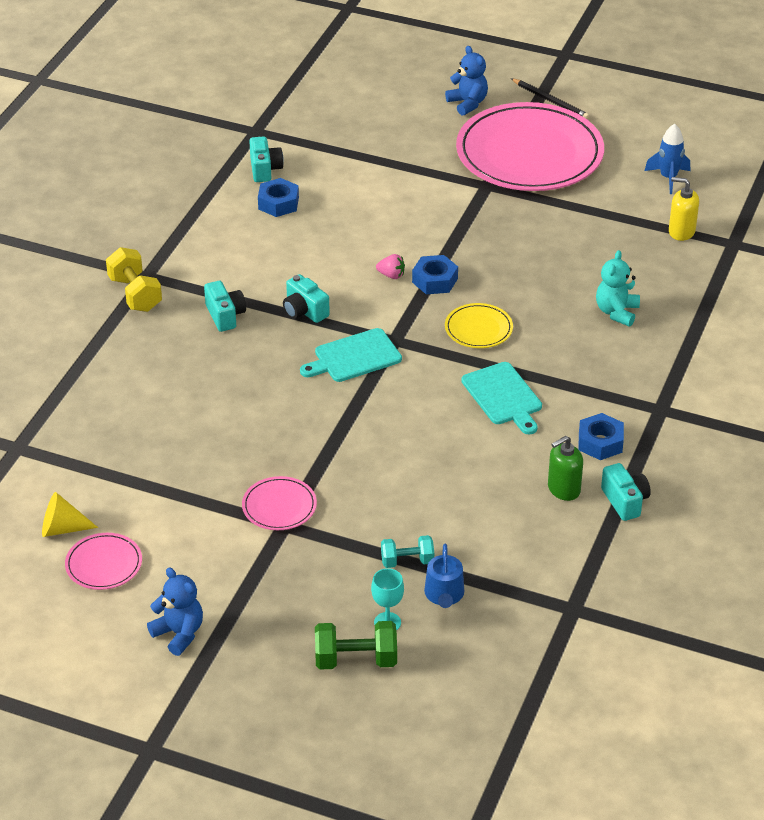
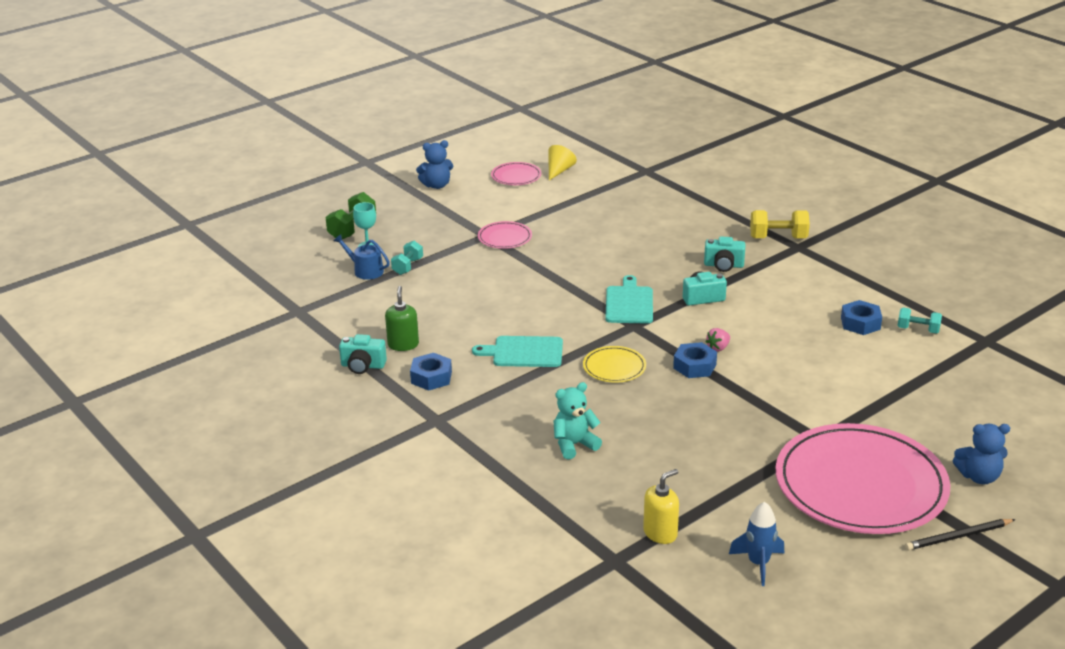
camera: 120 degrees right, 10 degrees down
(265, 169) = (918, 330): turquoise camera -> turquoise dumbbell
(616, 312) = (574, 445): turquoise teddy bear -> turquoise teddy bear turned 75 degrees counterclockwise

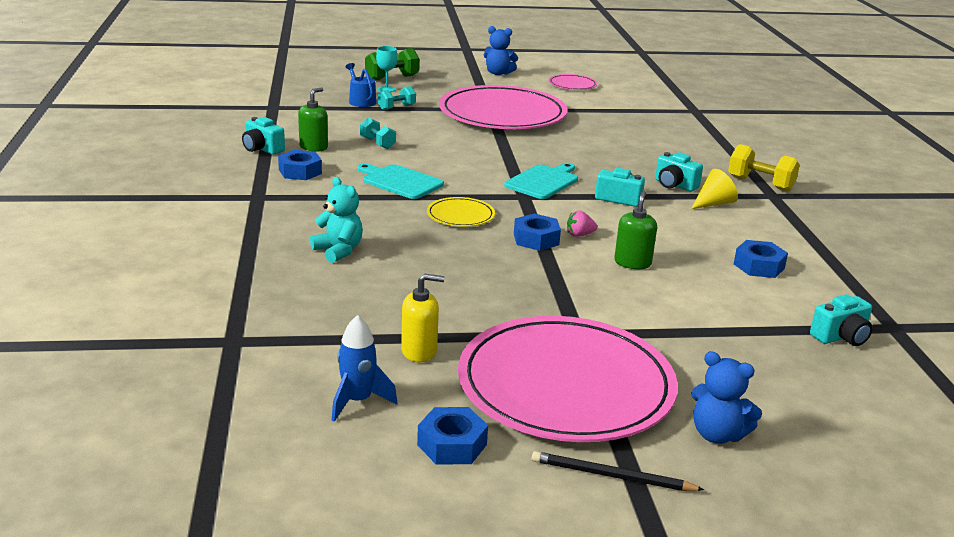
camera: 30 degrees right, 5 degrees down
(504, 238) = (502, 114): pink plate -> pink plate, size x2.38
(559, 171) = (615, 91): yellow cone -> yellow cone (713, 203)
(574, 445) = (338, 251): turquoise teddy bear -> turquoise teddy bear turned 45 degrees clockwise
(660, 533) = (306, 339): yellow soap dispenser -> yellow soap dispenser (419, 351)
(782, 358) = (632, 263): none -> green soap dispenser
(851, 564) = (452, 444): none -> blue nut
(918, 330) = (819, 292): turquoise dumbbell -> turquoise dumbbell (377, 143)
(966, 364) = (841, 337): none -> turquoise camera

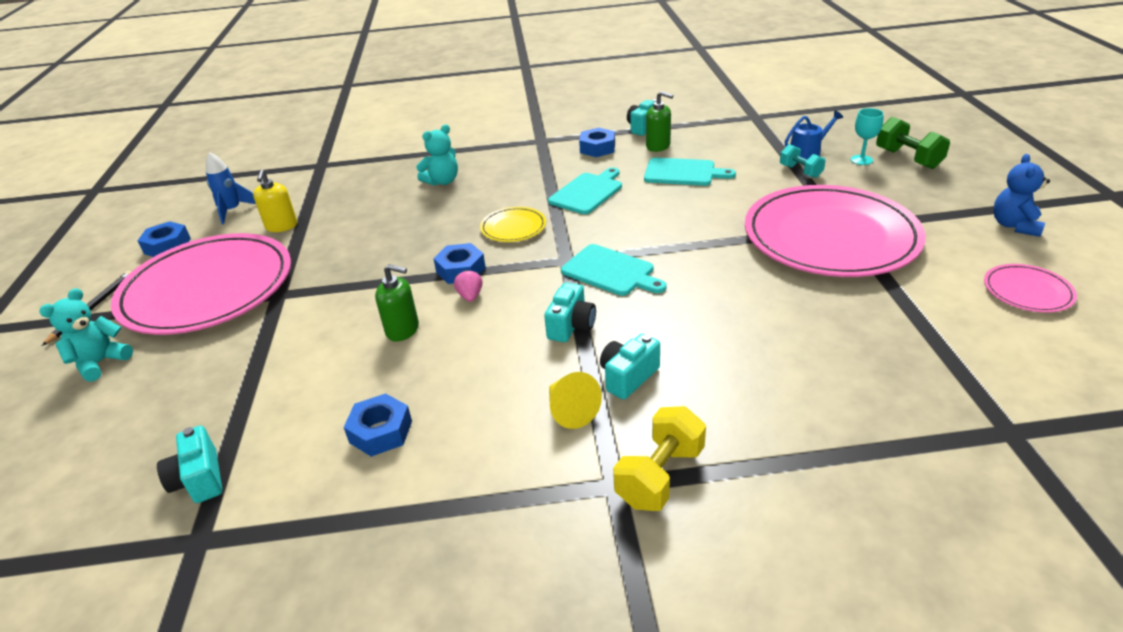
camera: 95 degrees right, 10 degrees up
(377, 143) = (683, 172): turquoise dumbbell -> turquoise cutting board
(717, 434) = (101, 362): blue teddy bear -> turquoise teddy bear

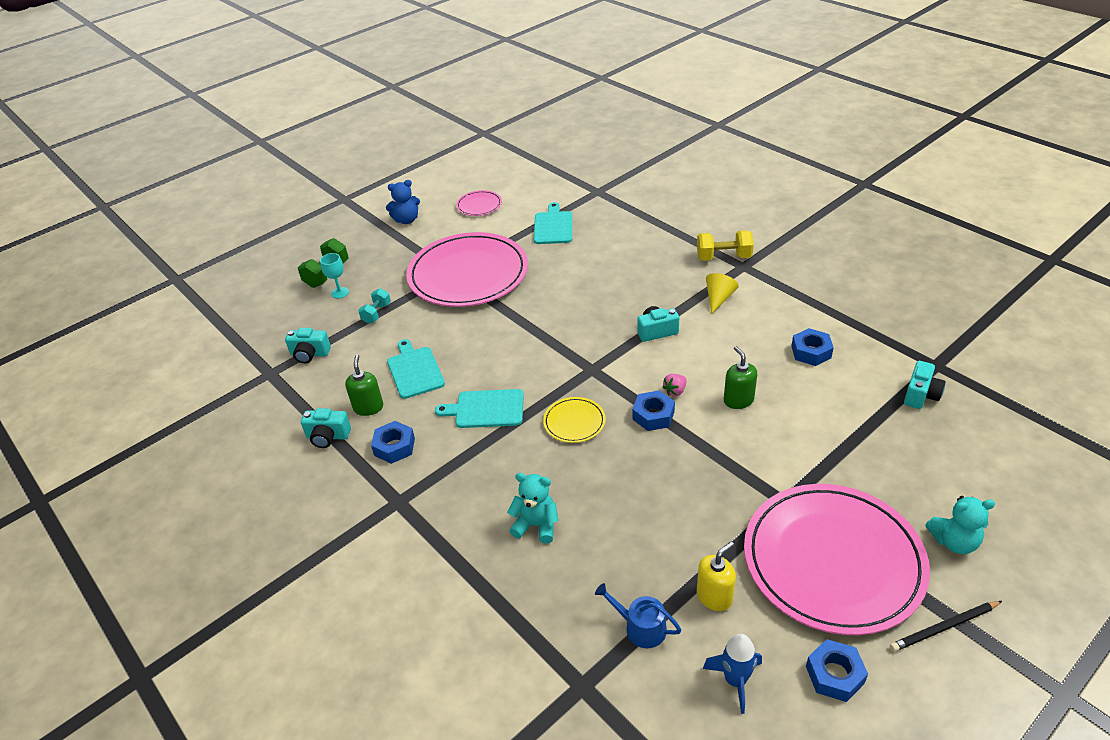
camera: 125 degrees left, 5 degrees up
(611, 271) = (586, 343): turquoise cutting board -> turquoise cutting board (553, 226)
(628, 377) = (674, 292): turquoise camera -> turquoise camera (310, 354)
(808, 151) = (336, 321): blue watering can -> blue watering can (640, 627)

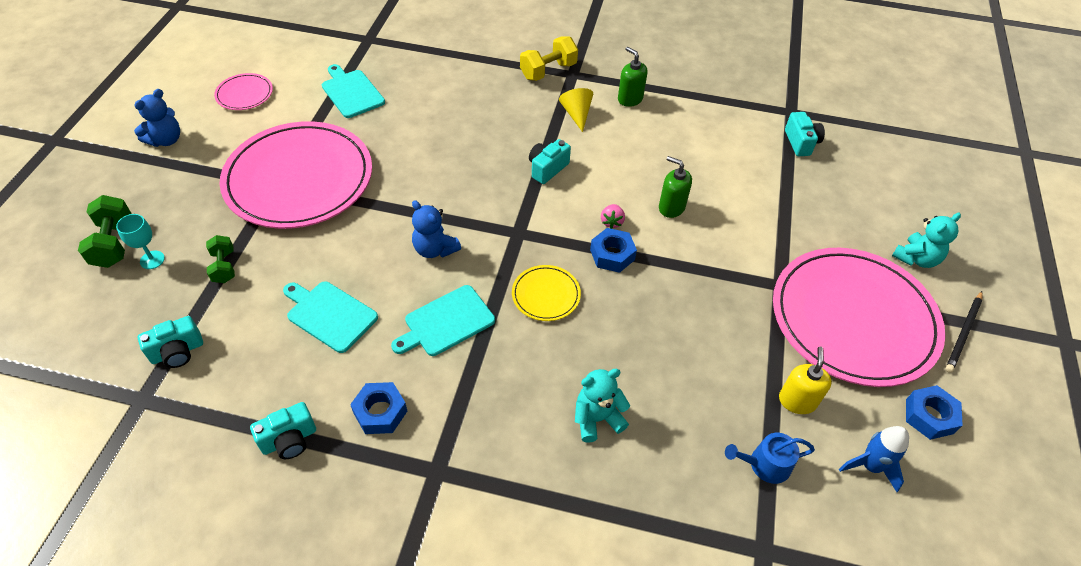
camera: 40 degrees left, 10 degrees up
(368, 407) = (310, 382): green soap dispenser -> green soap dispenser (630, 99)
(376, 313) = (224, 267): turquoise dumbbell -> green dumbbell
(520, 356) = (435, 249): none -> blue teddy bear
(811, 352) = (692, 137): blue nut -> none

